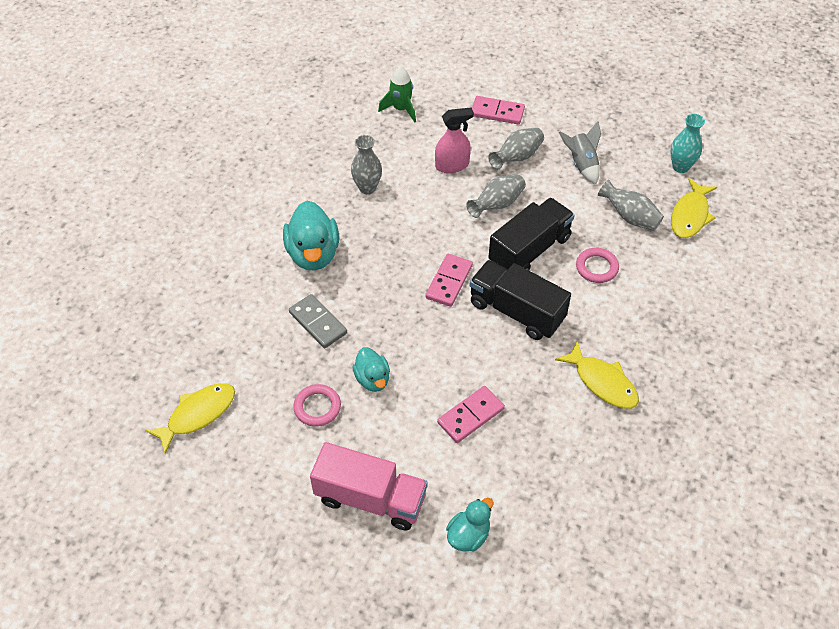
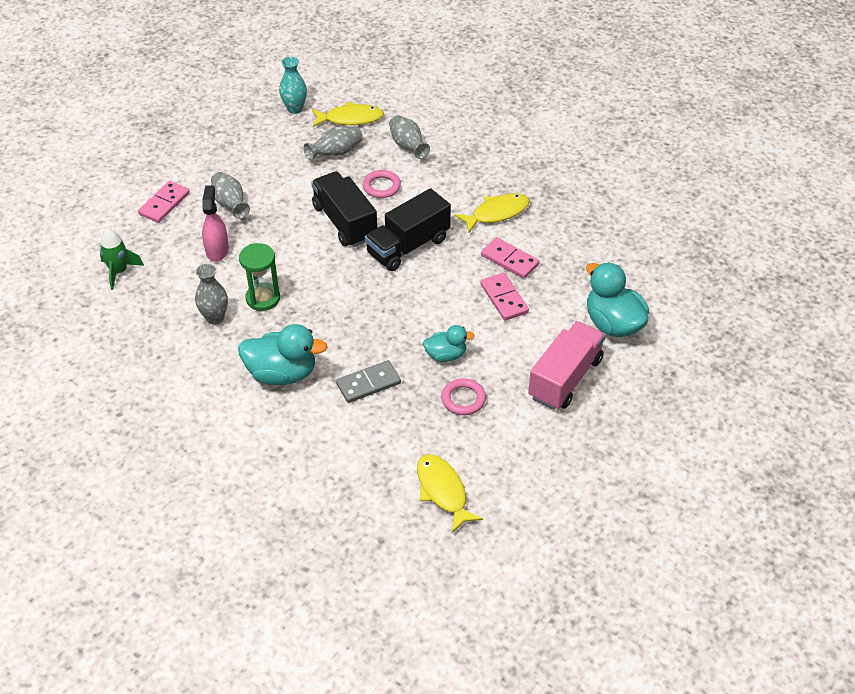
camera: 75 degrees left, 5 degrees down
(402, 215) = (263, 298): none -> green hourglass
(449, 282) = (358, 282): pink domino -> pink domino (510, 260)
(468, 535) = (613, 324): turquoise duck -> turquoise duck, size x1.71
(497, 204) = (282, 231): grey vase -> grey vase (408, 146)
(581, 164) = (261, 166): grey rocket -> none
(690, 215) = (350, 119): yellow fish -> yellow fish turned 45 degrees counterclockwise

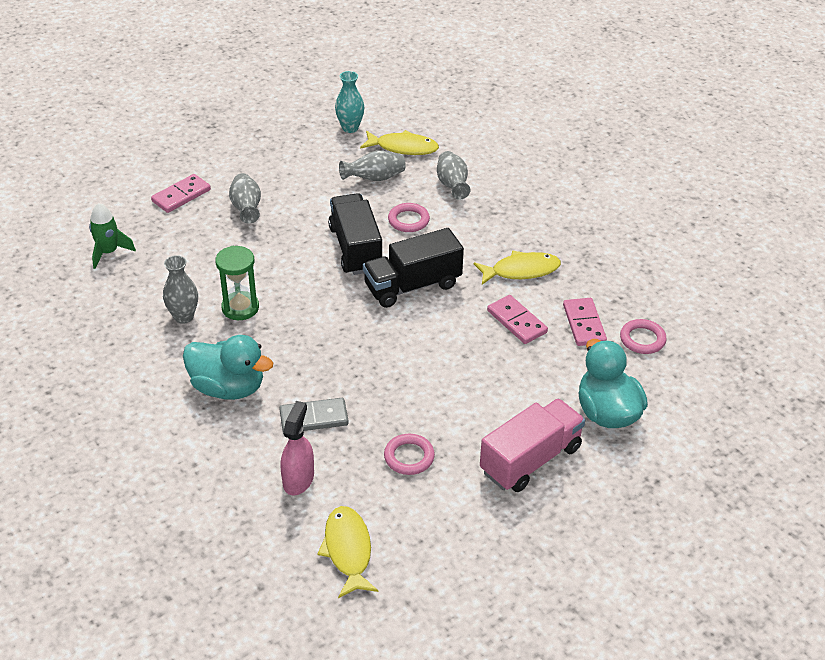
camera: 15 degrees right, 5 degrees down
(217, 250) = (214, 251): pink spray bottle -> pink spray bottle (298, 479)
(446, 355) = (408, 406): turquoise duck -> none
(504, 298) = (495, 360): pink domino -> pink domino (584, 324)
(619, 253) = (642, 339): none -> pink ring

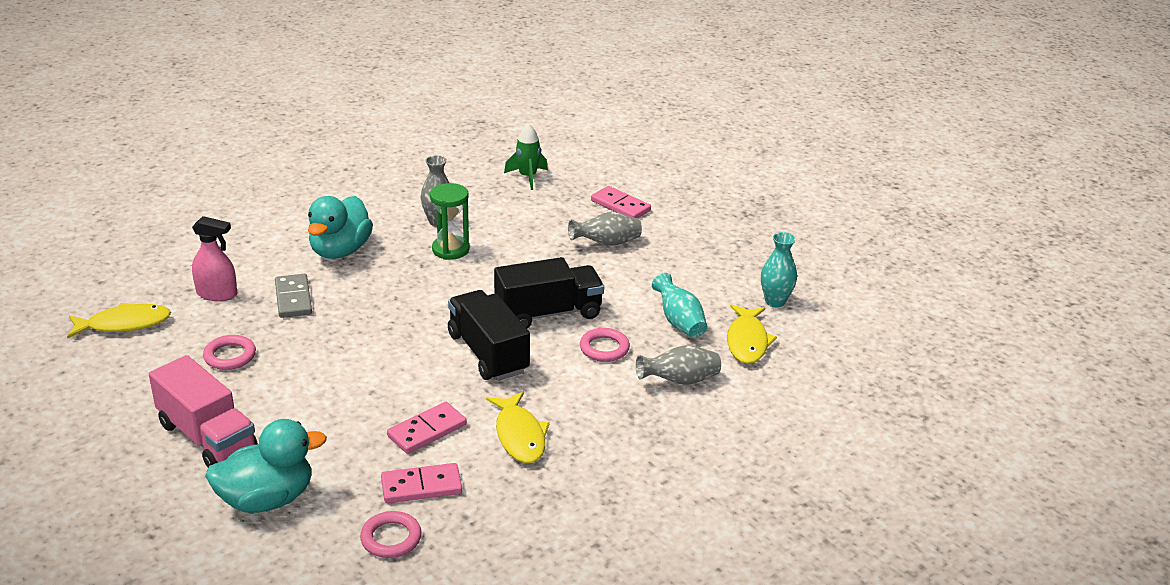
camera: 85 degrees right, 10 degrees down
(374, 178) = (679, 322): grey vase -> turquoise vase

